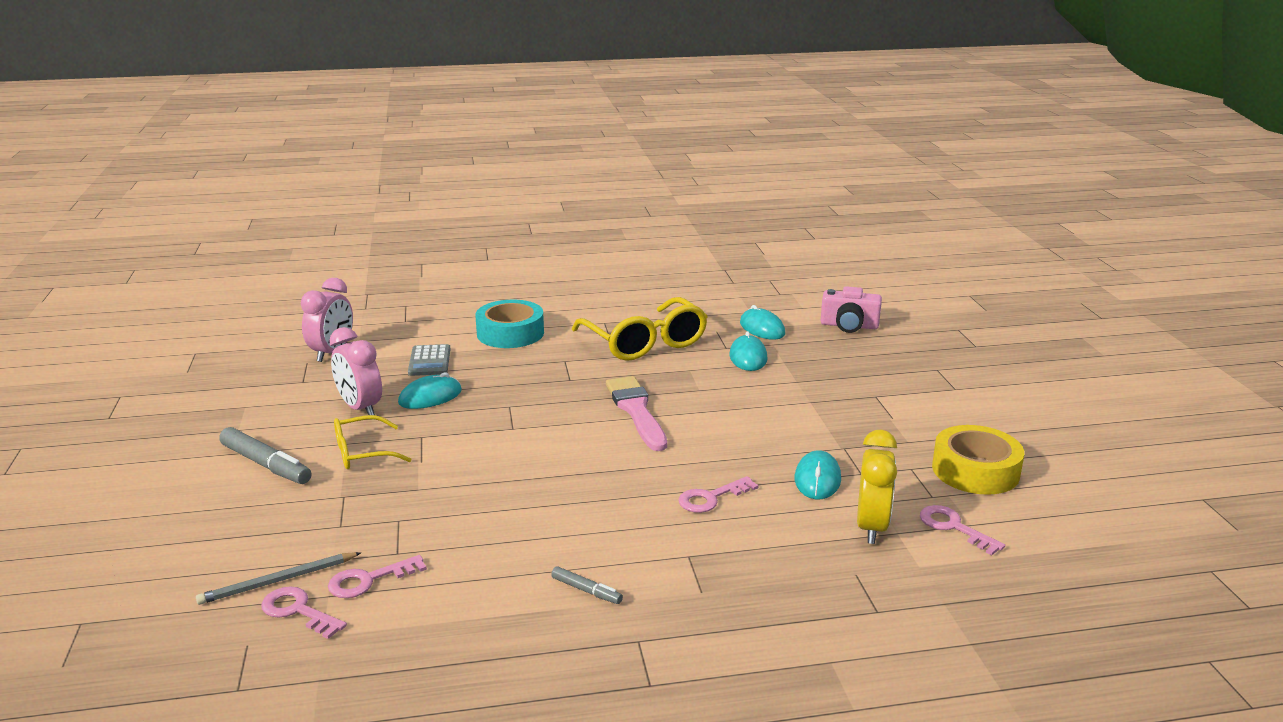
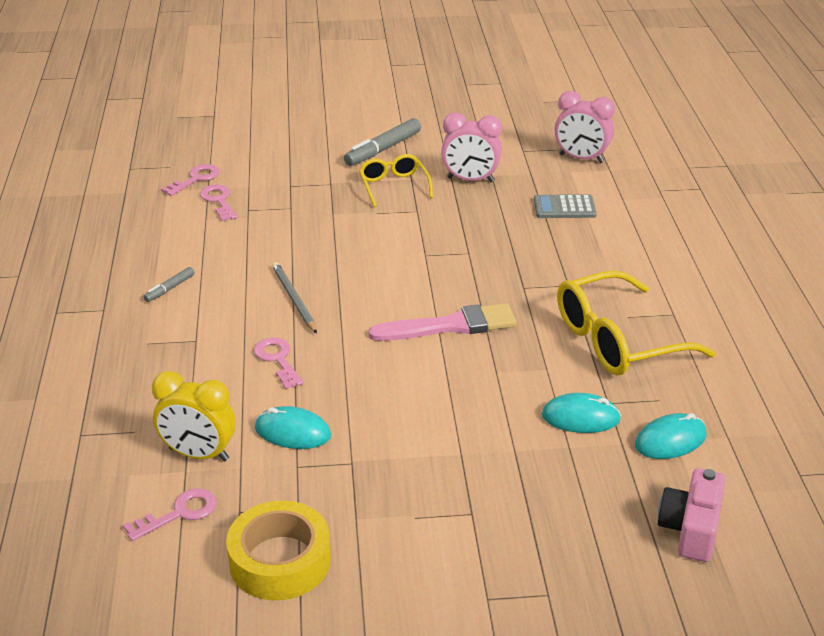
camera: 95 degrees right, 10 degrees up
(278, 581) = (231, 169): grey pencil -> grey pencil (294, 299)
(360, 408) = (470, 180): pink clock -> pink clock turned 135 degrees counterclockwise
(430, 397) = (489, 211): turquoise mouse -> none
(510, 333) = (634, 251): turquoise tape -> none

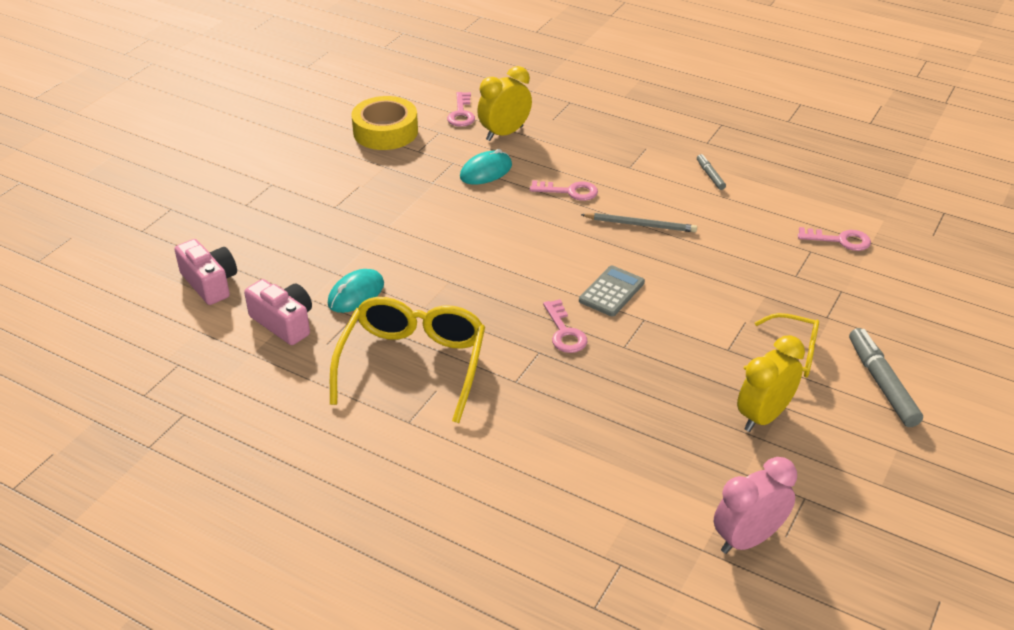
camera: 125 degrees right, 5 degrees up
(195, 179) = (894, 240): pink key -> pink key (564, 332)
(450, 326) = (527, 284): pink brush -> none
(470, 180) = (763, 416): pink clock -> yellow clock
(564, 207) = (648, 457): grey calculator -> grey calculator (611, 292)
(670, 440) = (284, 323): turquoise mouse -> pink camera

